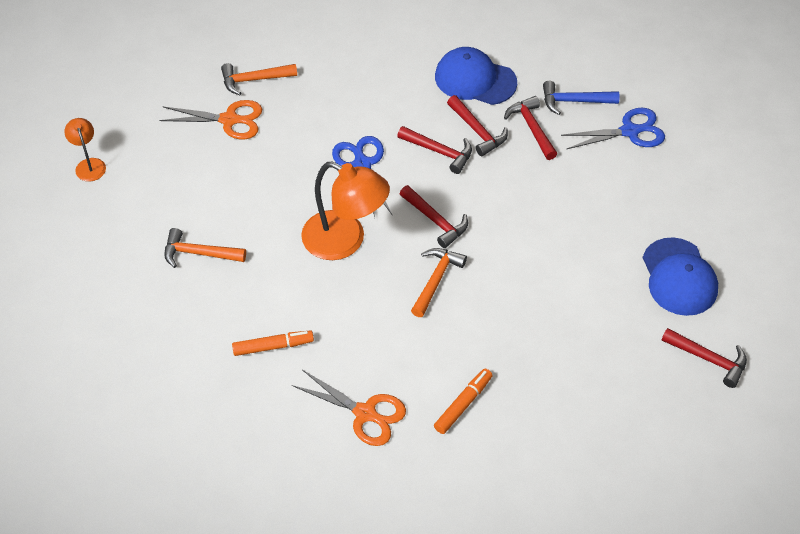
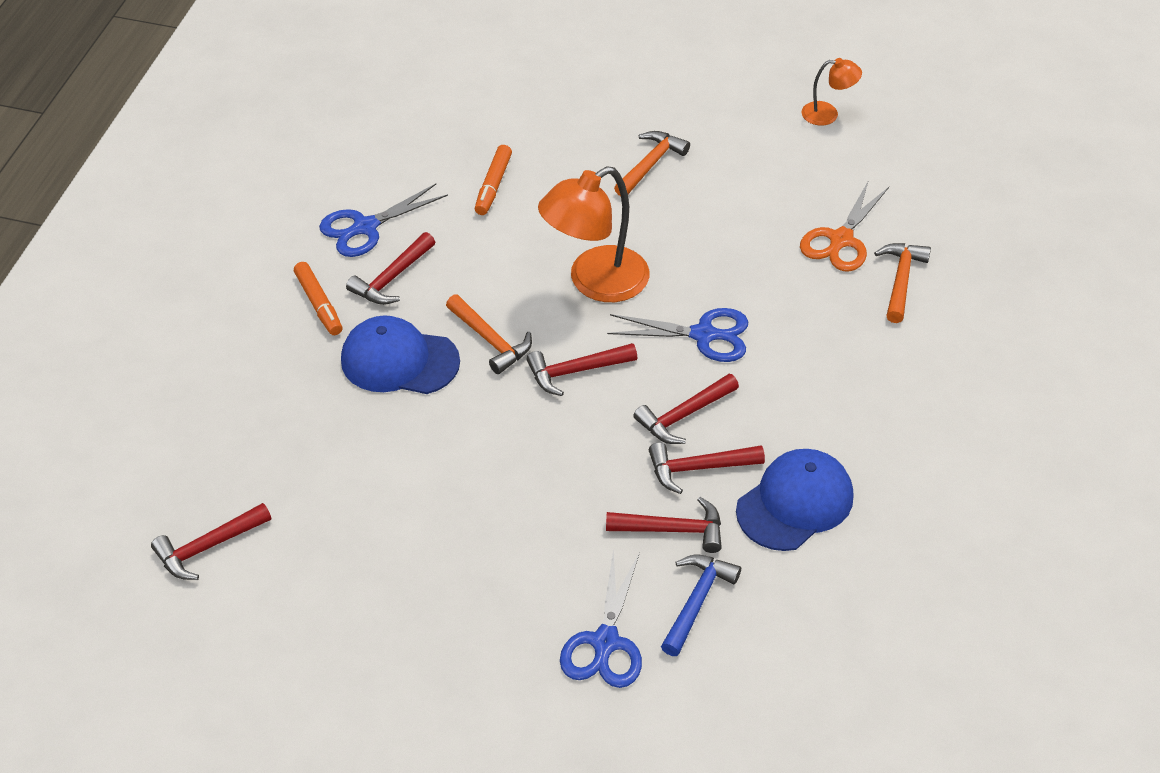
camera: 115 degrees right, 5 degrees down
(365, 413) = (365, 228): orange scissors -> blue scissors
(410, 369) = (392, 278): none -> red hammer
(679, 277) = (337, 577): blue cap -> blue cap (399, 360)

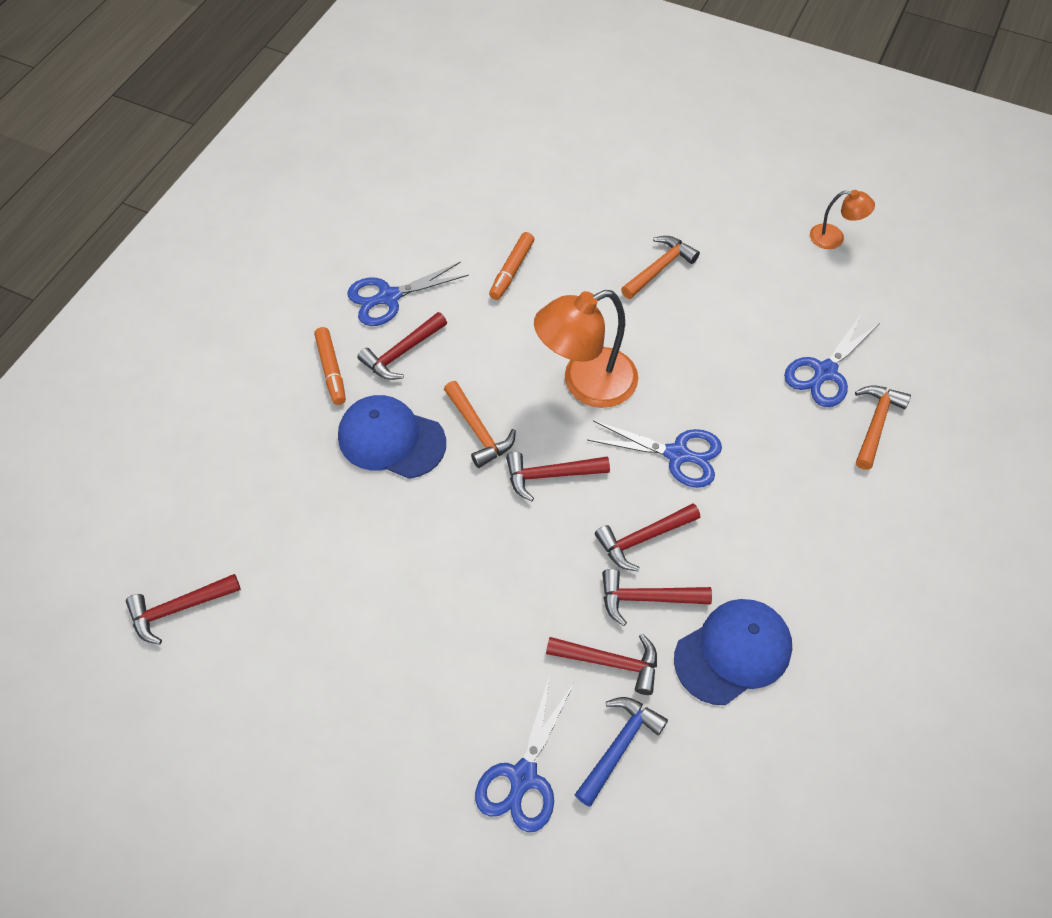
camera: 10 degrees right, 10 degrees up
(841, 240) = (824, 372): orange scissors -> blue scissors

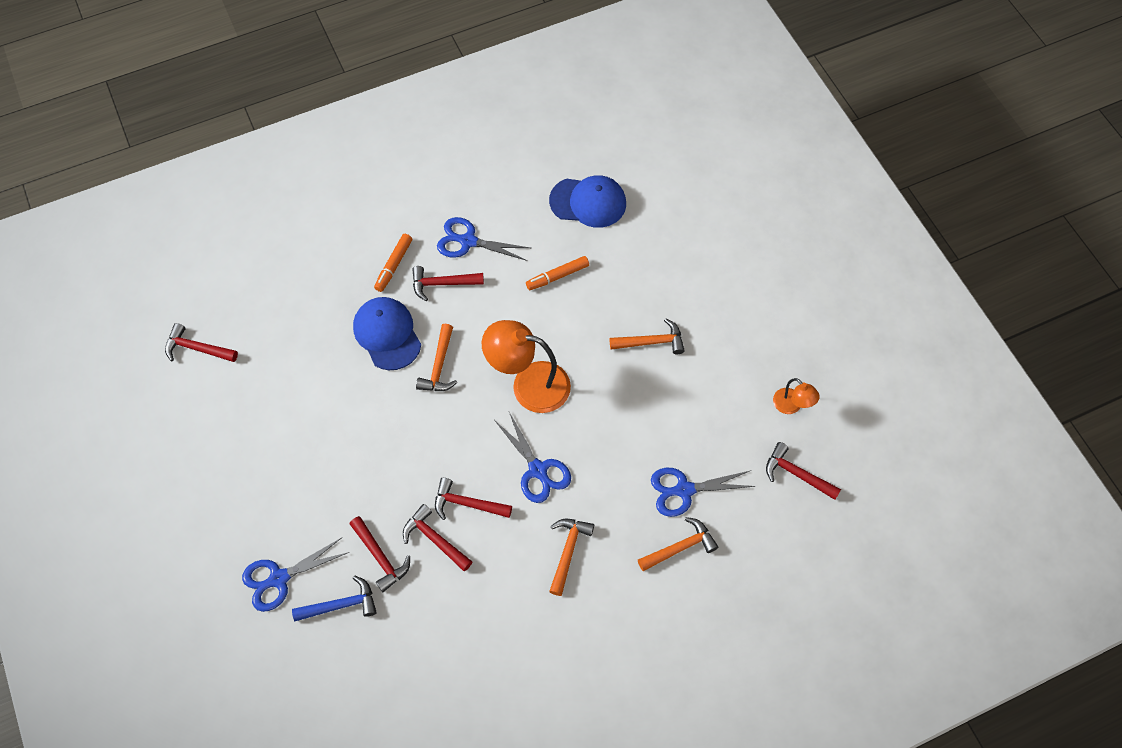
camera: 40 degrees right, 5 degrees up
(550, 475) = (453, 425): red hammer -> red hammer (796, 474)
(733, 652) = (451, 608): blue cap -> blue cap (588, 202)
(784, 506) = (568, 552): none -> orange hammer

